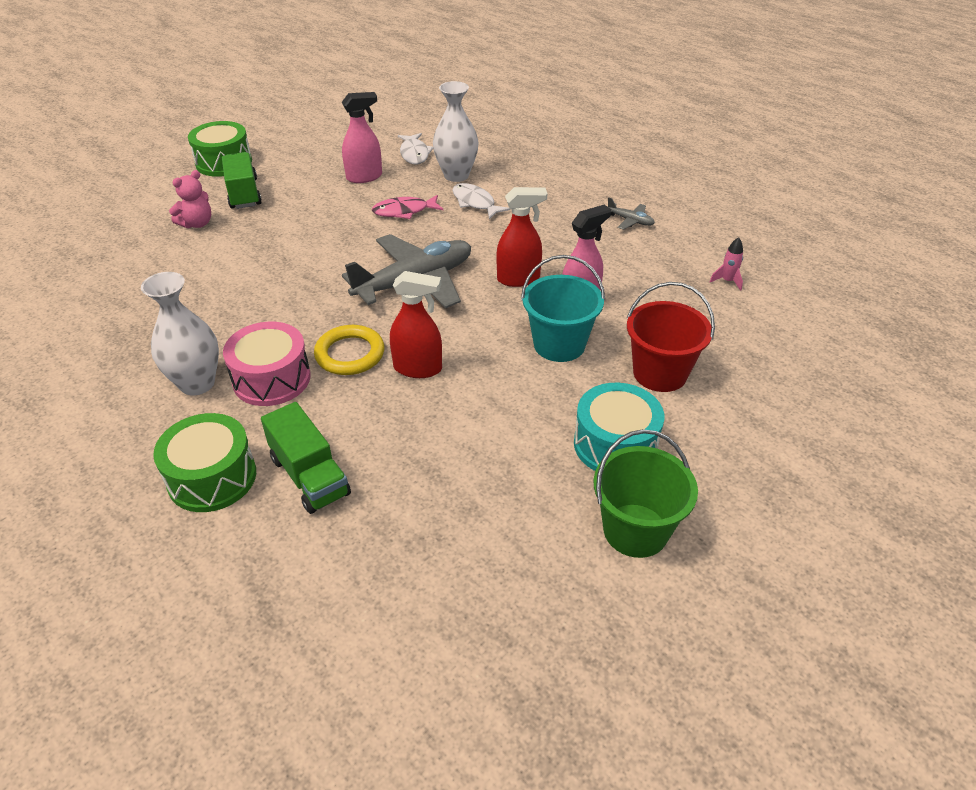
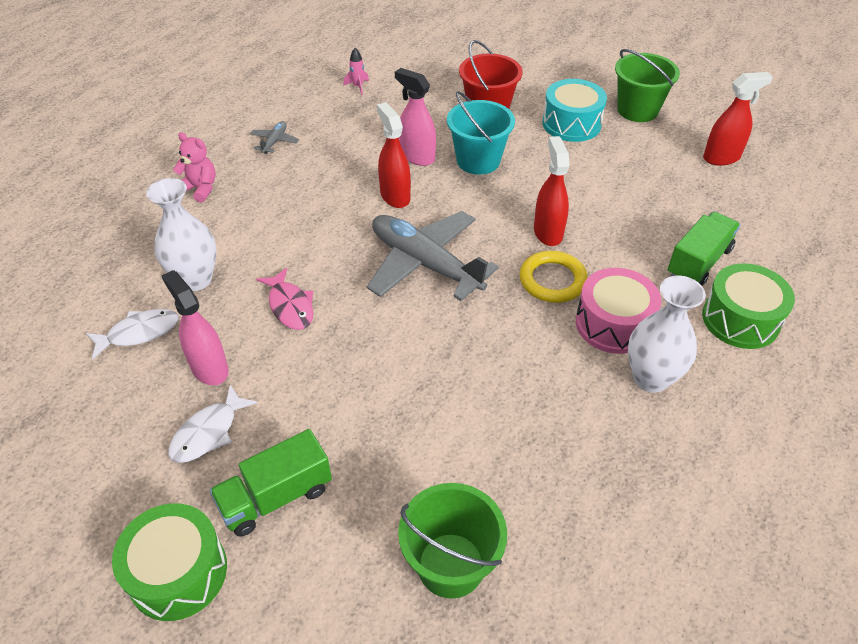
camera: 105 degrees left, 5 degrees up
(141, 248) = (450, 565): none -> green bucket
(197, 224) = (370, 521): pink teddy bear -> pink teddy bear (200, 188)
(475, 203) = (259, 251): white fish -> white fish (208, 432)
(490, 590) = (721, 158): none -> red spray bottle

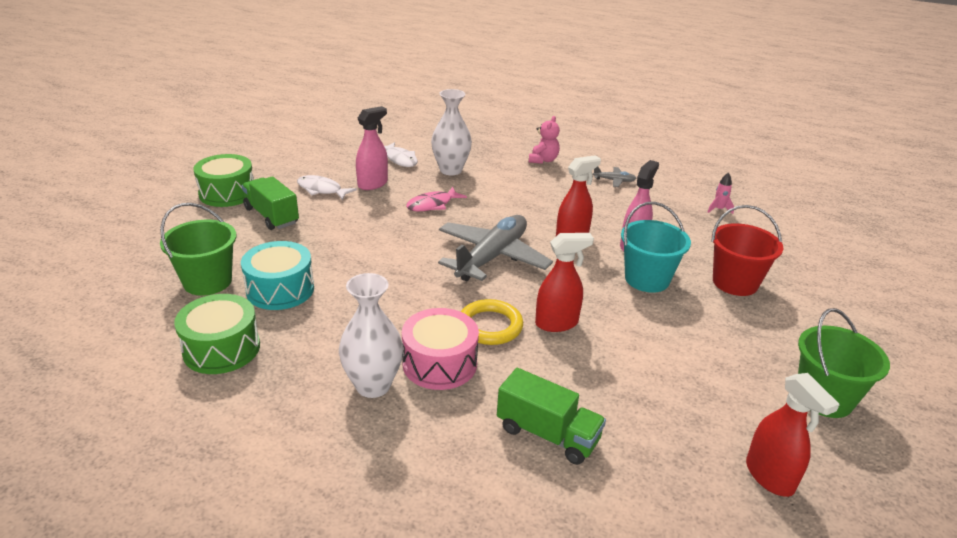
camera: 80 degrees right, 15 degrees down
(571, 124) = (753, 341): turquoise drum -> turquoise drum (280, 289)
(740, 319) = (462, 462): green drum -> green drum (221, 349)

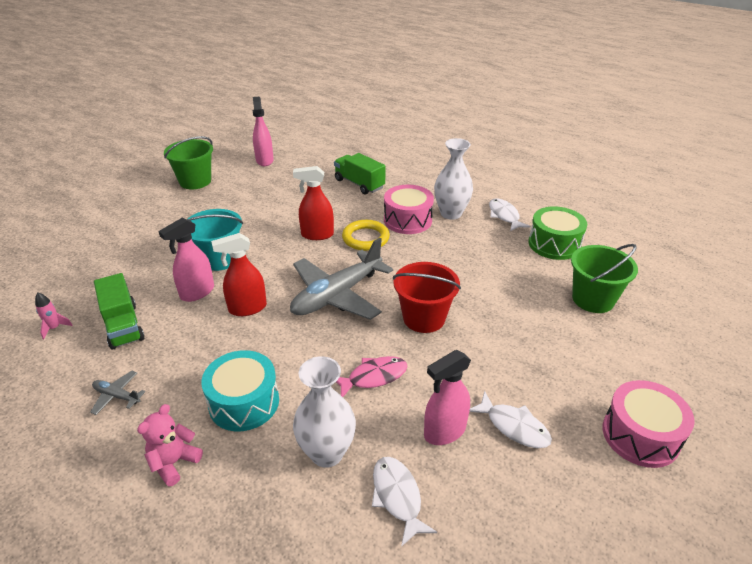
camera: 165 degrees left, 5 degrees up
(227, 193) = (640, 435): green drum -> pink drum
(271, 216) = (565, 381): green truck -> green truck (123, 325)
(280, 289) = (526, 284): turquoise drum -> turquoise drum (244, 402)
(284, 393) = (504, 216): none -> white fish
(735, 282) = (152, 248): red bucket -> red bucket (424, 318)
(769, 477) = (264, 160): red spray bottle -> pink spray bottle

